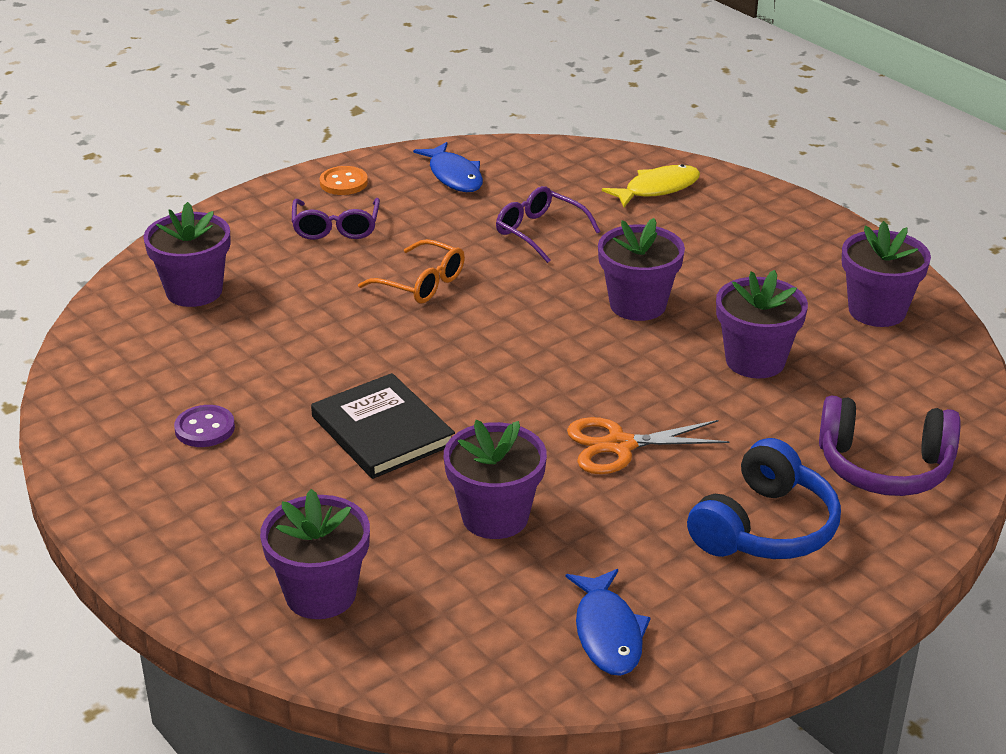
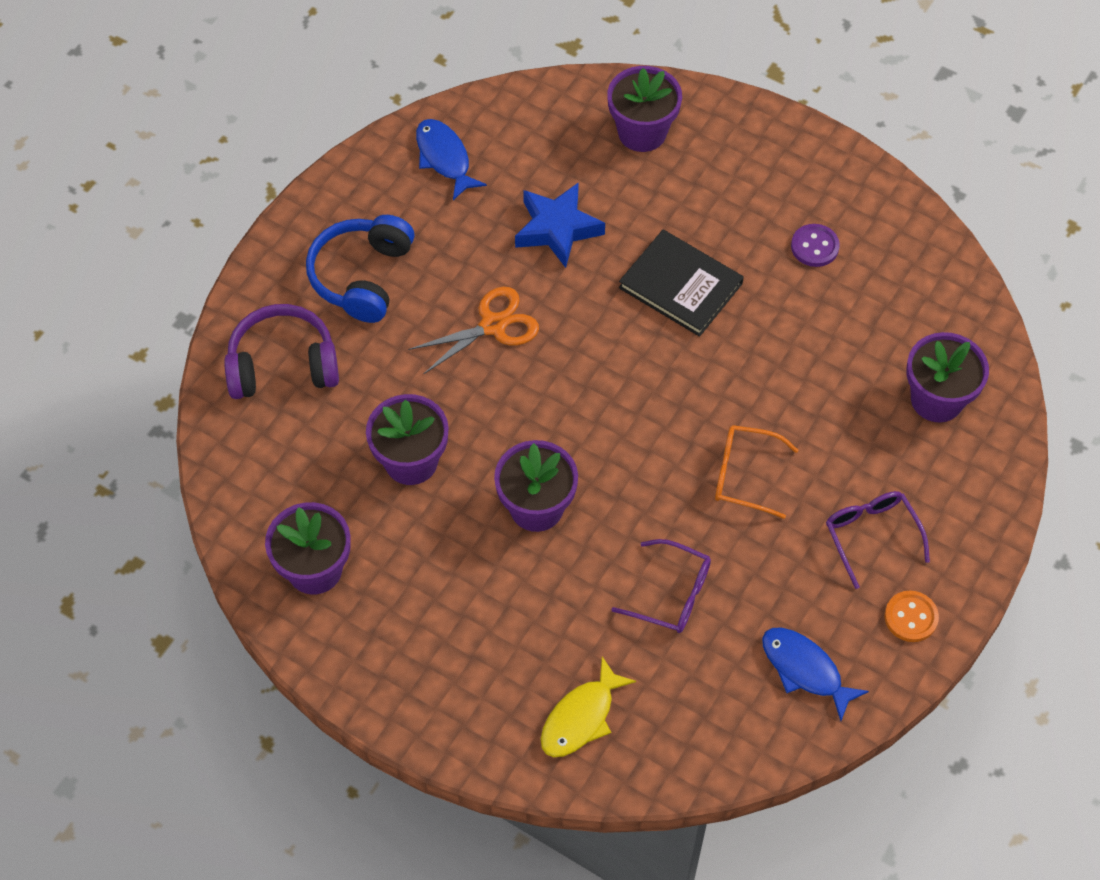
camera: 160 degrees right, 25 degrees up
(495, 517) = (557, 229): purple flower pot -> blue star

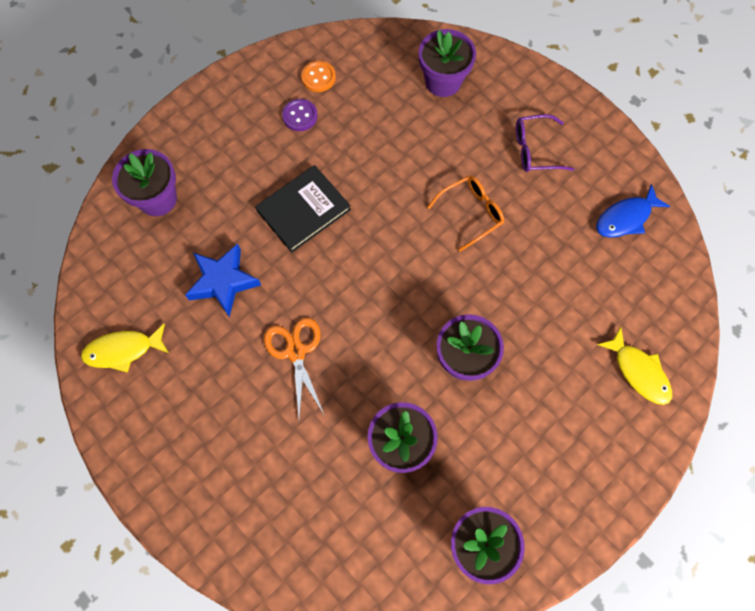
camera: 75 degrees left, 10 degrees up
(283, 365) = (280, 531): purple headphones -> none
(362, 276) = (215, 444): blue headphones -> none
(444, 158) = (123, 350): blue fish -> yellow fish
(672, 594) = (554, 285): purple glasses -> none
(744, 475) = (471, 213): orange glasses -> orange glasses turned 150 degrees counterclockwise
(911, 617) = (599, 145): orange button -> orange button (318, 77)

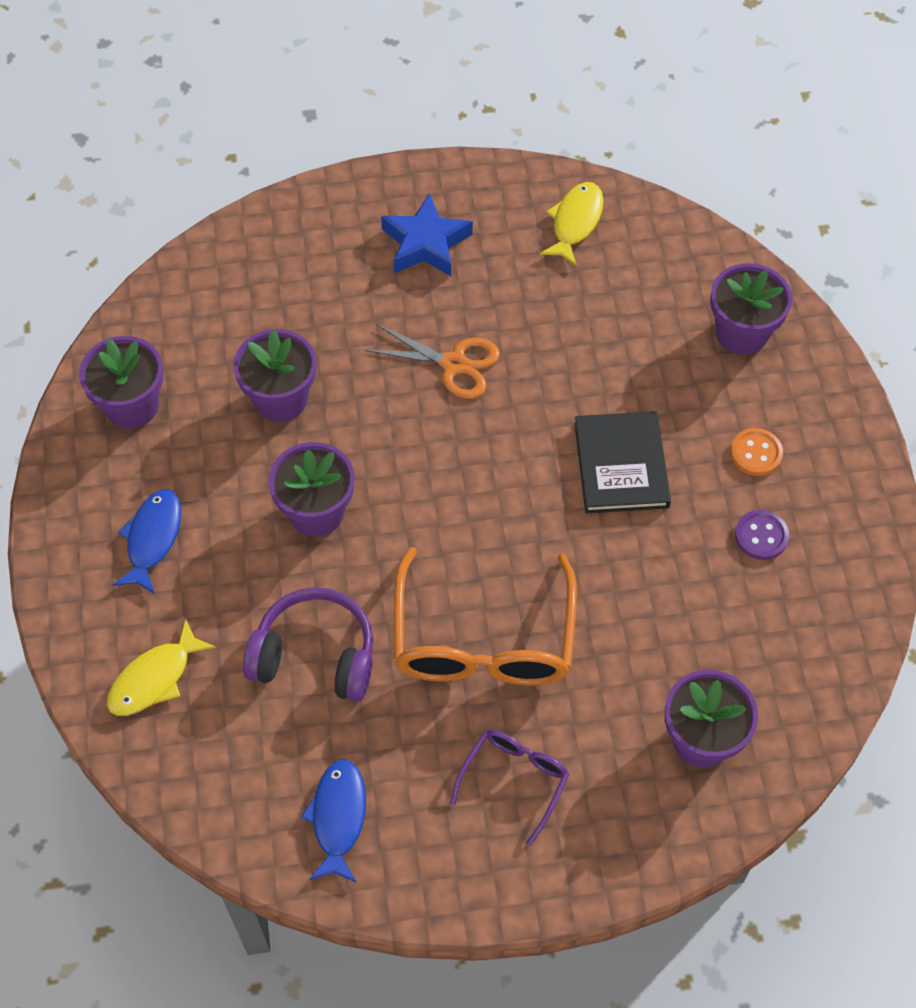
camera: 125 degrees right, 10 degrees down
(223, 282) = (587, 342): blue star -> blue star (426, 243)
(318, 77) = (809, 591): orange button -> orange button (756, 453)
(471, 213) = (483, 640): orange glasses -> orange glasses, size x1.89
(551, 293) = (315, 655): none -> purple headphones
(558, 446) = (153, 538): none -> blue fish
(638, 371) = (154, 678): yellow fish -> yellow fish turned 45 degrees counterclockwise

